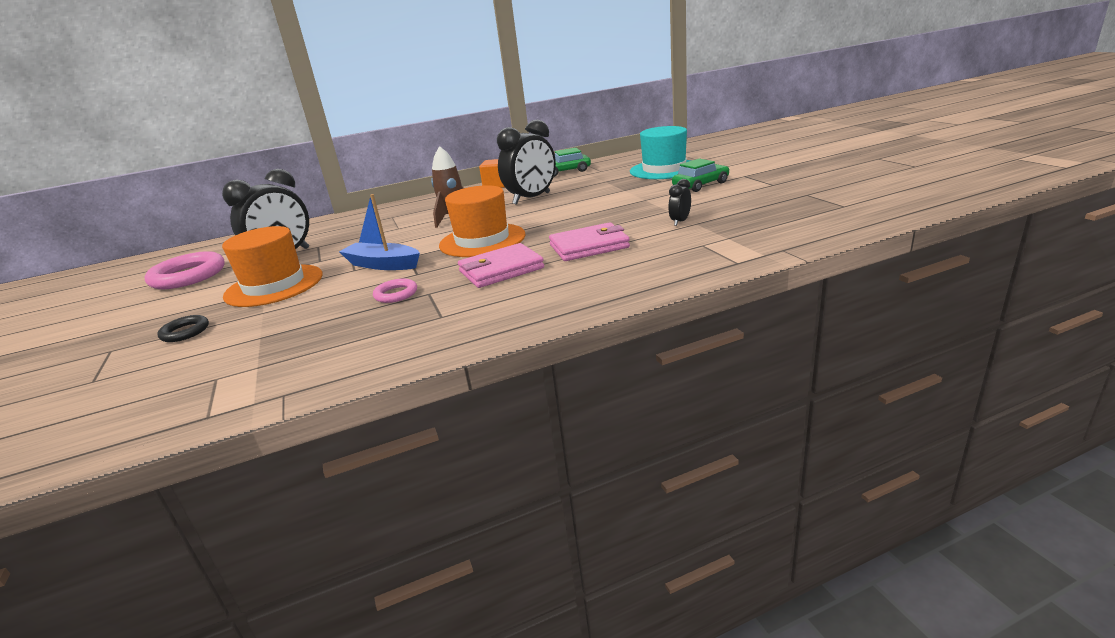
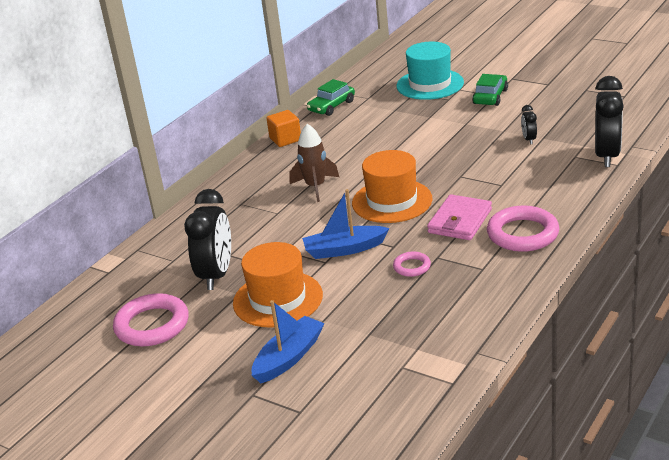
camera: 35 degrees left, 5 degrees up
(185, 332) = (289, 357): black ring -> blue boat
(531, 198) = (355, 146): black clock -> black clock (607, 156)
(531, 297) = (522, 234): none -> pink ring
(589, 246) = (494, 181): pink wallet -> none

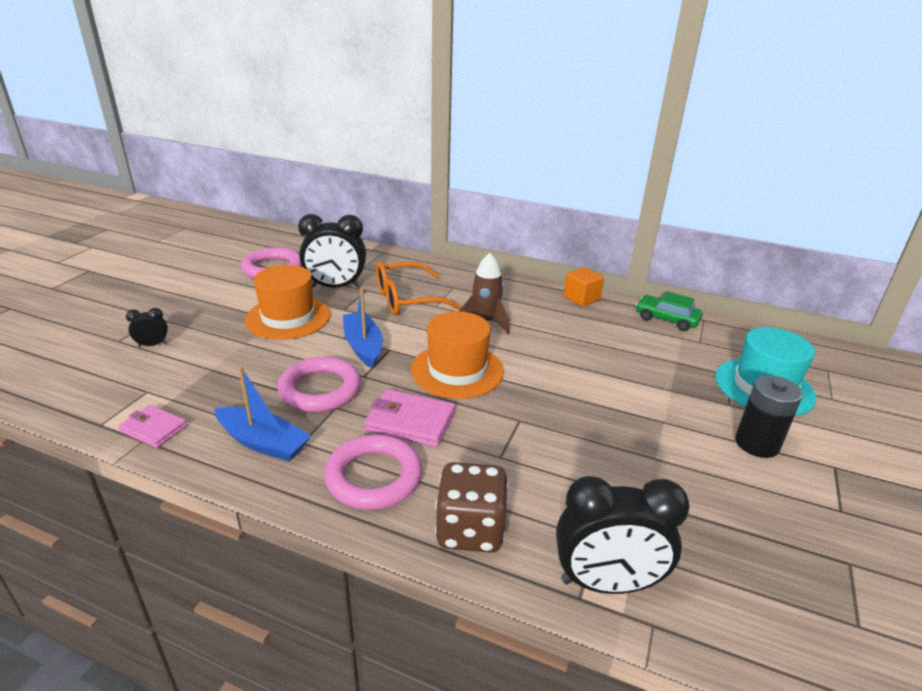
camera: 75 degrees right, 0 degrees up
(260, 229) = (407, 299): none -> orange glasses
(289, 357) = (197, 330): blue boat -> blue boat (263, 442)
(412, 267) = (320, 390): pink ring -> pink ring, size x1.94
(461, 349) = (154, 429): none -> pink wallet
(490, 97) = (757, 443): green car -> black battery
(529, 139) = (636, 485): black clock -> black clock (152, 345)
(570, 196) = (470, 530): none -> brown dice

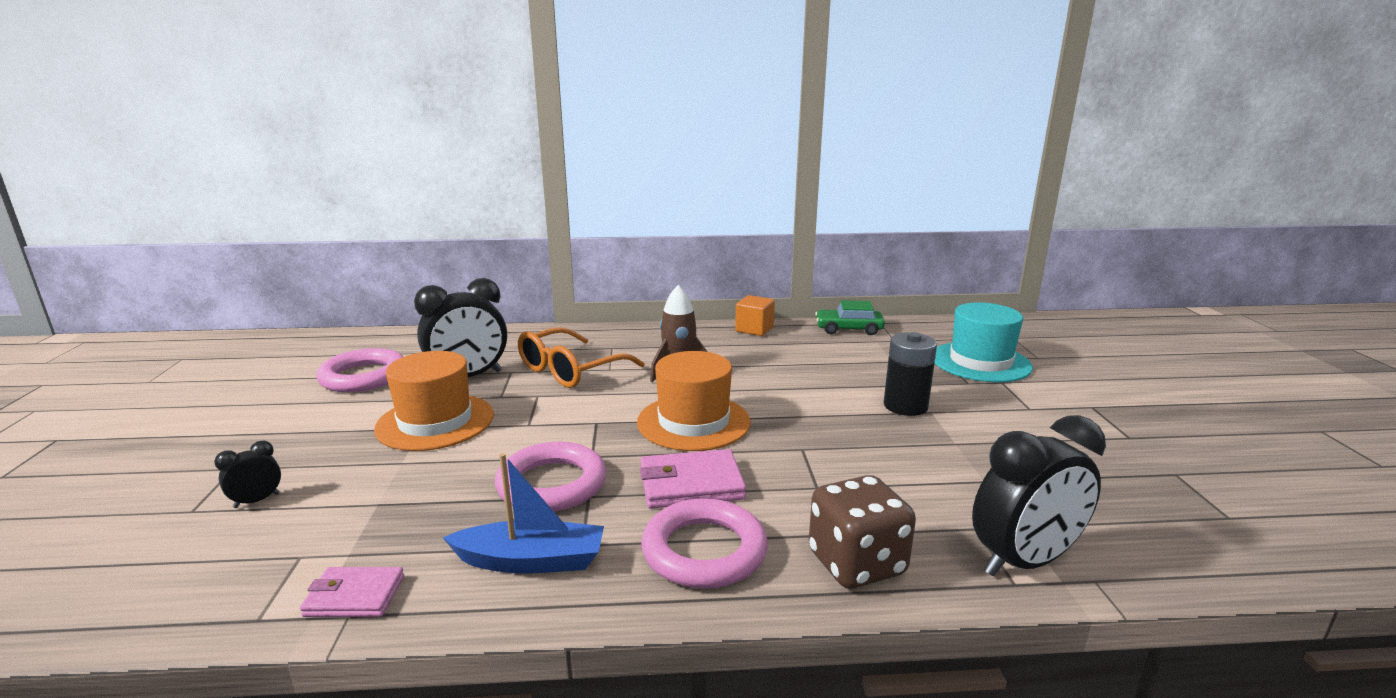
camera: 25 degrees left, 10 degrees down
(363, 346) = (562, 427): blue boat -> none
(757, 443) = (1020, 407): black battery -> black battery (905, 406)

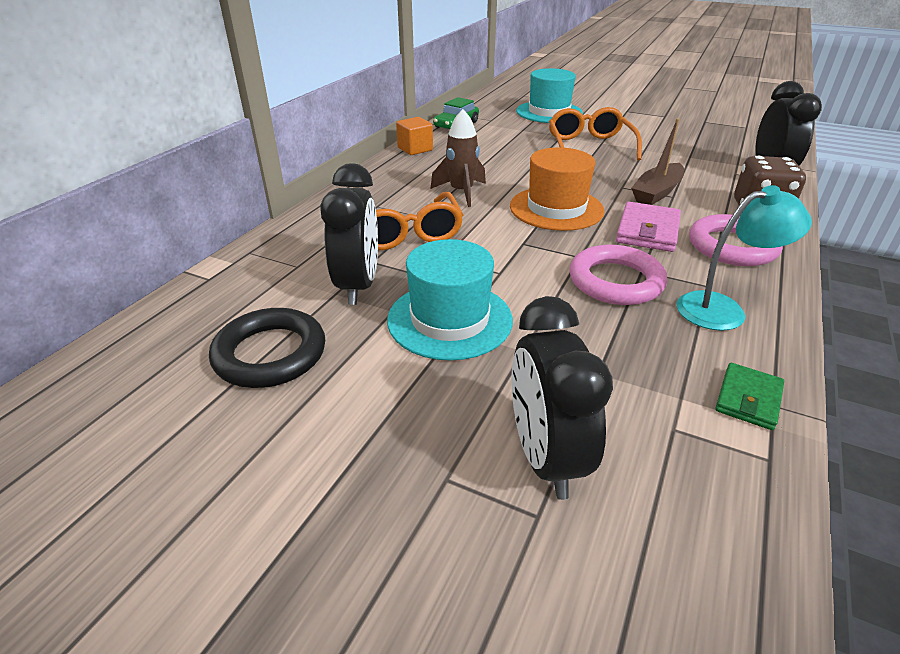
camera: 60 degrees left, 15 degrees up
(257, 501) = (545, 457): black clock -> black clock, size x2.18
(355, 596) = (748, 399): pink wallet -> green wallet
(363, 377) = (270, 354): pink ring -> black ring
(435, 422) = (449, 319): orange hat -> turquoise hat
(531, 561) = (723, 309): blue boat -> turquoise lamp
(814, 473) = (656, 192): none -> brown boat
(905, 406) = (589, 146): black battery -> orange glasses

